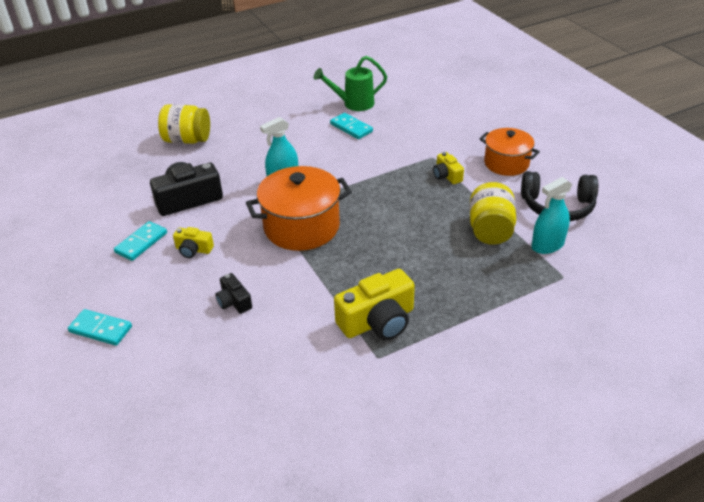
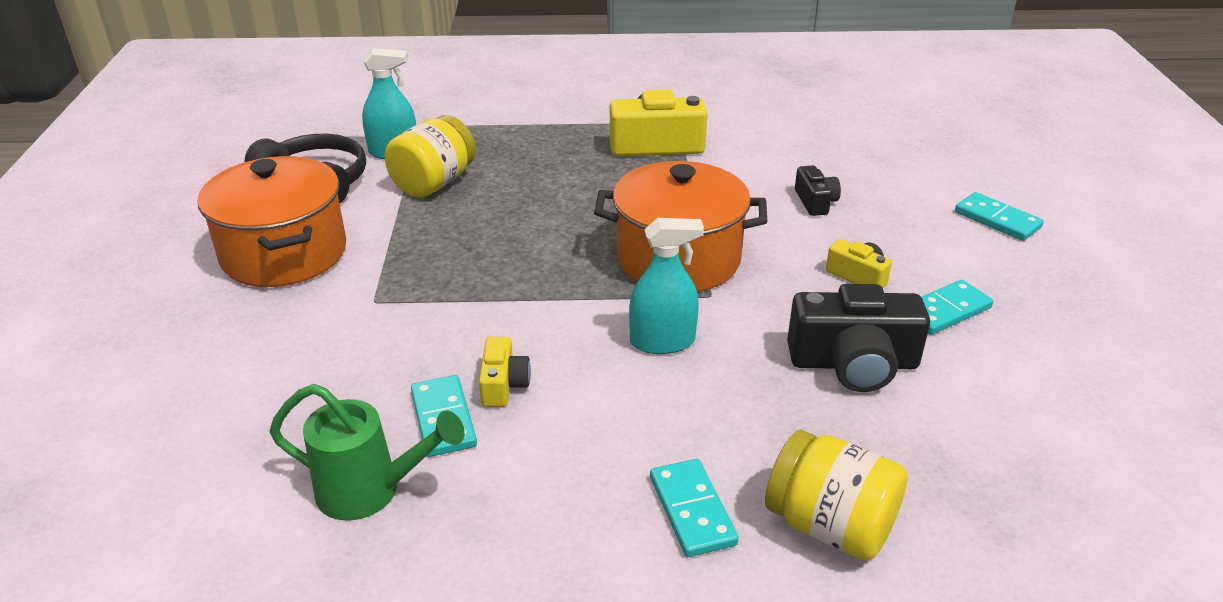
camera: 155 degrees left, 5 degrees down
(239, 130) = (692, 510): none -> turquoise domino
(446, 175) = (393, 264): yellow camera -> yellow camera (503, 384)
(506, 163) = (284, 253): orange pot -> orange pot, size x1.55

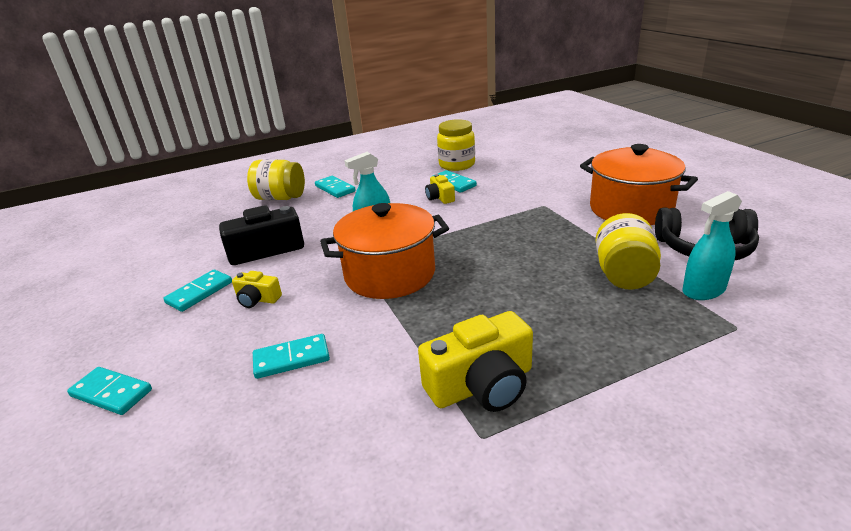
camera: 160 degrees right, 5 degrees down
(370, 491) = (457, 165): green watering can -> yellow jar
(815, 202) = (291, 359): black camera -> turquoise domino

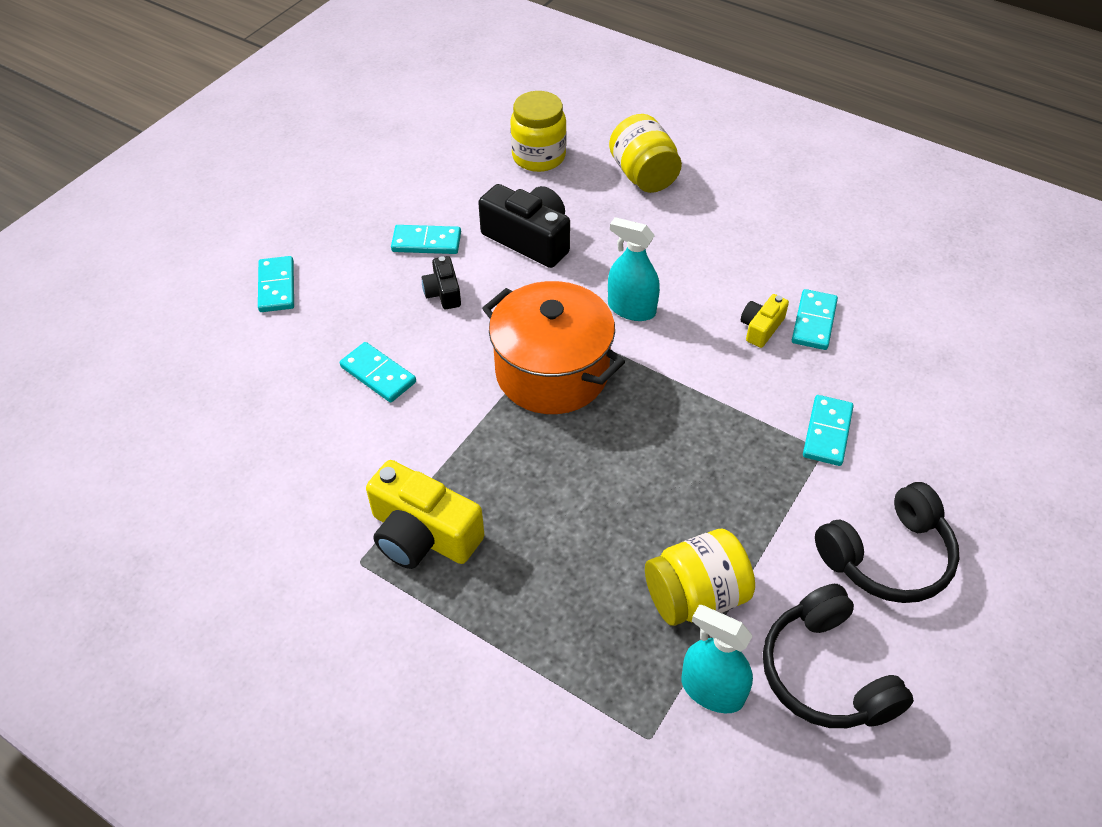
camera: 55 degrees right, 20 degrees up
(257, 299) = (443, 292): yellow camera -> black camera
(335, 189) = (705, 210): turquoise domino -> turquoise domino (827, 432)
(457, 165) = (878, 297): yellow jar -> yellow jar (538, 157)
(631, 209) = (887, 557): orange pot -> black headphones

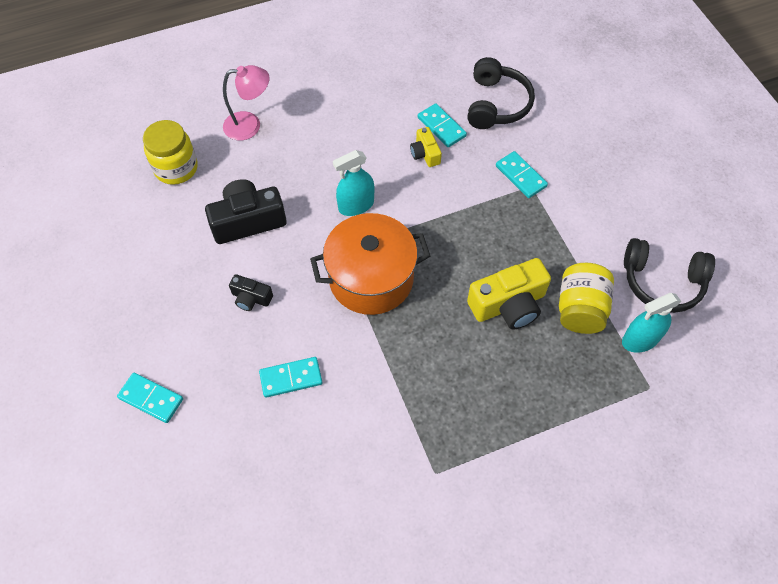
camera: 55 degrees left, 10 degrees up
(423, 534) = (440, 424): yellow camera -> yellow camera (508, 304)
(426, 242) = (195, 281): turquoise domino -> none
(643, 175) = (250, 125): yellow jar -> pink lamp
(887, 557) = (615, 207): black headphones -> black headphones (496, 104)

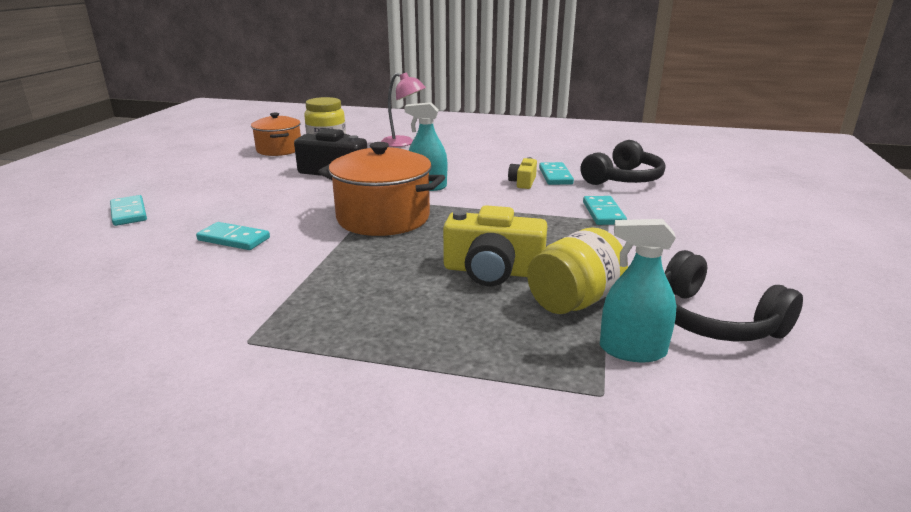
camera: 35 degrees right, 35 degrees down
(139, 206) = (279, 150): none -> orange pot
(251, 298) = (277, 198): black camera -> none

